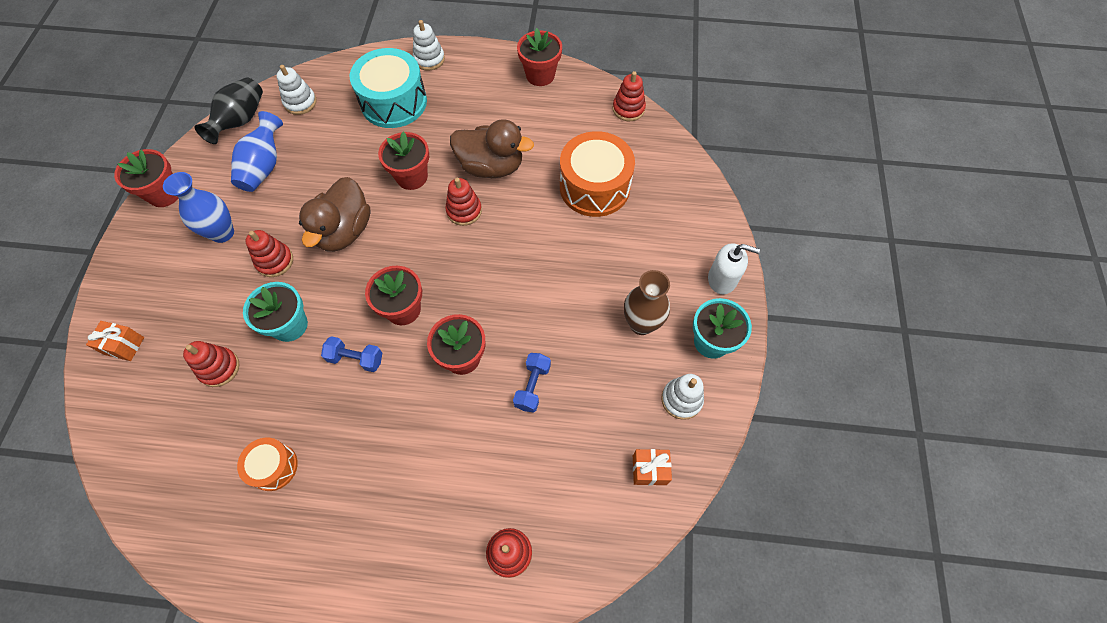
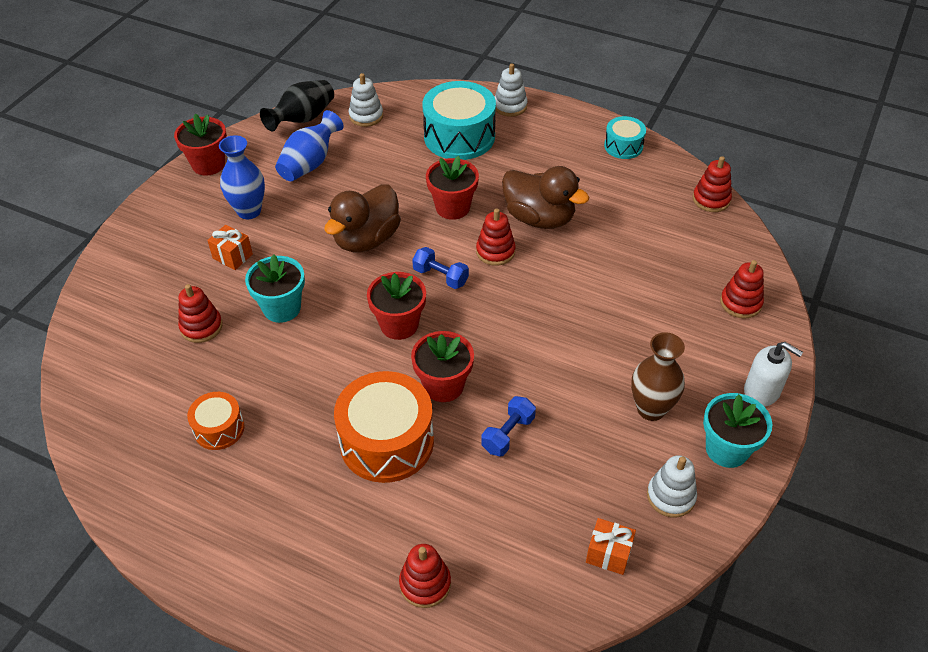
camera: 20 degrees right, 15 degrees down
(124, 346) = (123, 283): orange gift -> orange gift (232, 256)
(275, 261) = (289, 248): red stacking toy -> red stacking toy (740, 303)
(355, 359) = (335, 356): blue dumbbell -> blue dumbbell (440, 276)
(540, 75) = (623, 146): red flower pot -> turquoise drum
(594, 187) = (645, 264): orange drum -> orange drum (386, 441)

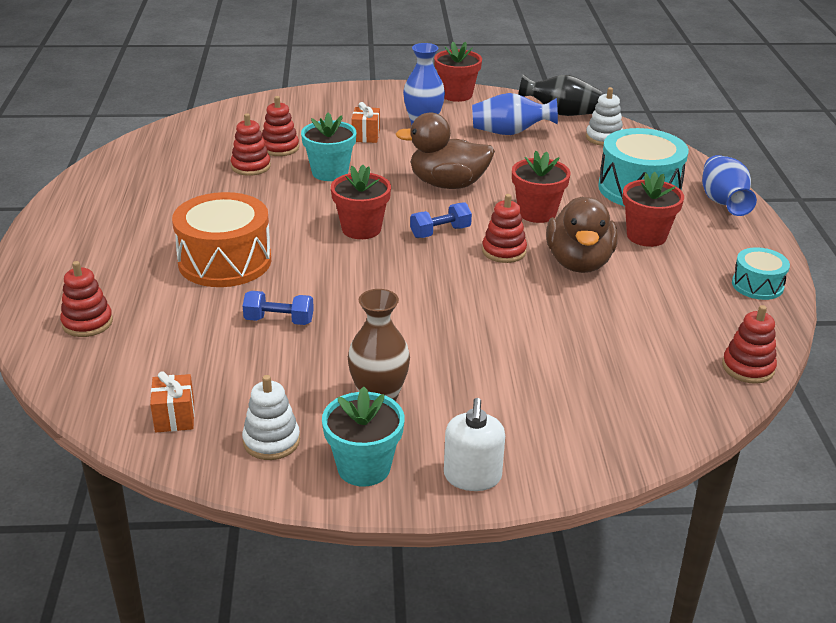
camera: 60 degrees right, 15 degrees down
(219, 428) = (185, 186): orange drum -> none
(440, 276) = (440, 232): blue dumbbell -> blue dumbbell turned 60 degrees clockwise
(443, 385) = (309, 271): red flower pot -> red flower pot (646, 236)
(510, 106) = (723, 202): white stacking toy -> blue vase
(740, 303) = (598, 429): red stacking toy -> red stacking toy (251, 166)

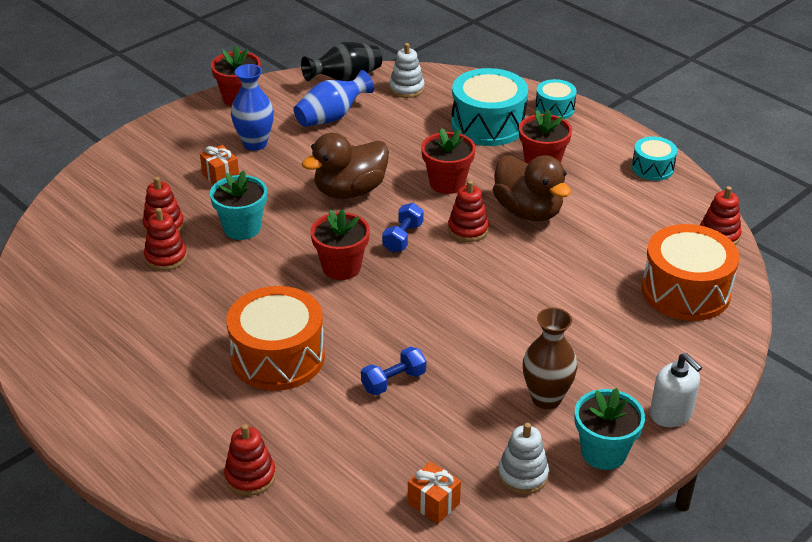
camera: 40 degrees left, 5 degrees up
(640, 393) = (685, 291): none -> orange drum
(723, 202) = (554, 109): blue vase -> turquoise drum

